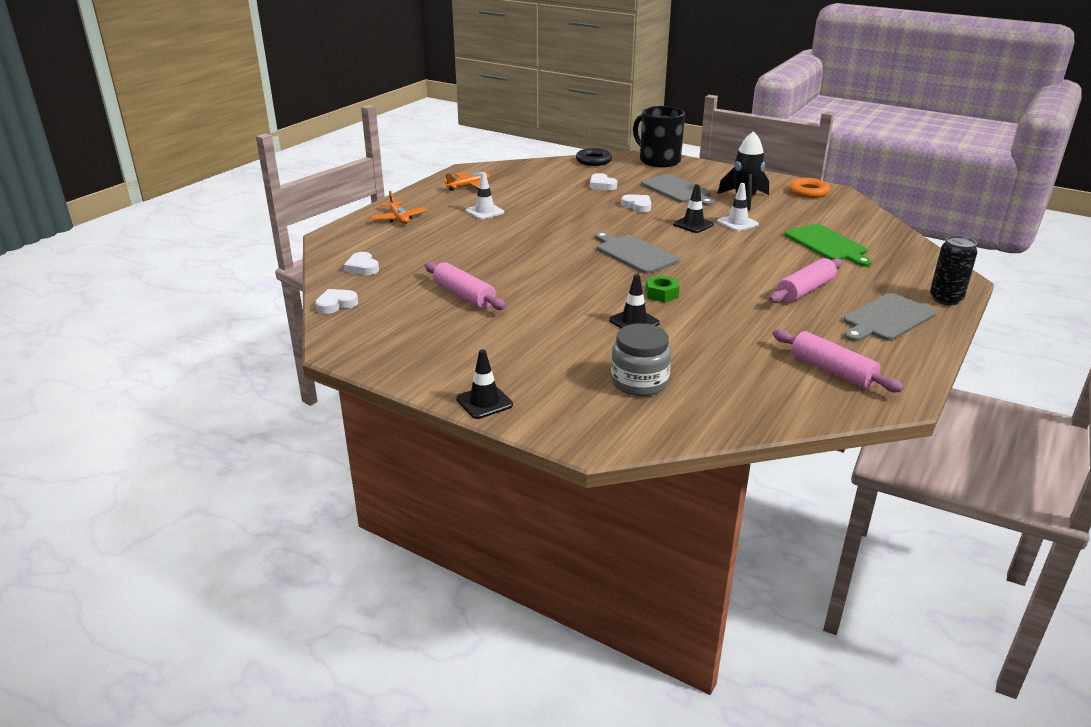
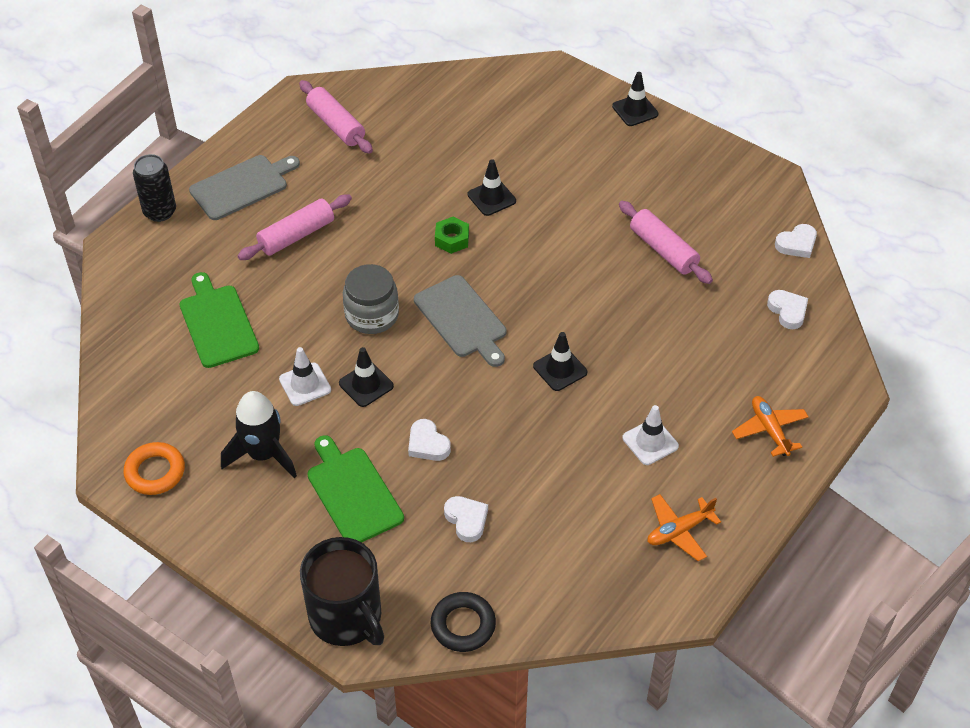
camera: 175 degrees left, 20 degrees up
(551, 235) = (560, 369): none -> black traffic cone
(639, 382) = (505, 123): grey jar -> grey jar (372, 315)
(677, 190) = (352, 493): grey cutting board -> green cutting board

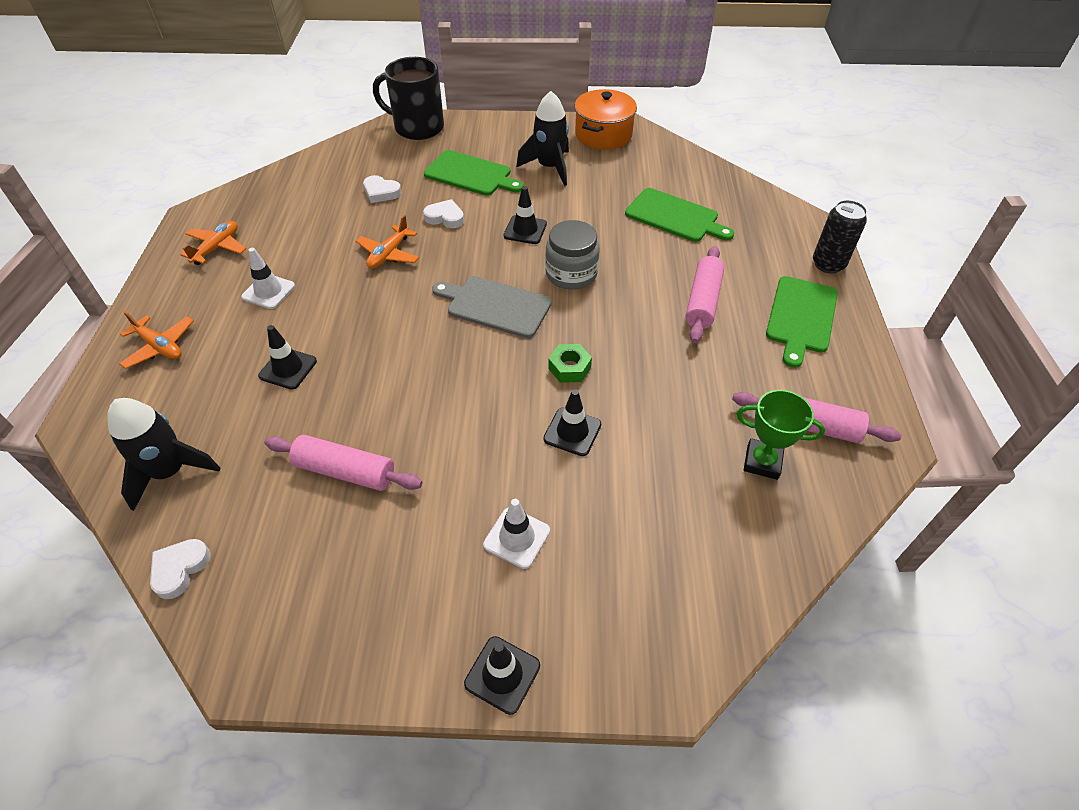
camera: 145 degrees right, 0 degrees up
(155, 472) = (603, 135): orange ring -> orange pot
(242, 186) = (801, 317): grey cutting board -> green cutting board
(305, 384) = (568, 211): white traffic cone -> white traffic cone (517, 538)
(391, 123) = (762, 462): none -> green trophy
(463, 625) = (343, 150): black ring -> none
(514, 426) = (389, 254): none -> orange plane
(560, 369) = (380, 308): black traffic cone -> black traffic cone (288, 368)
(788, 311) = (170, 471): white heart -> black rocket

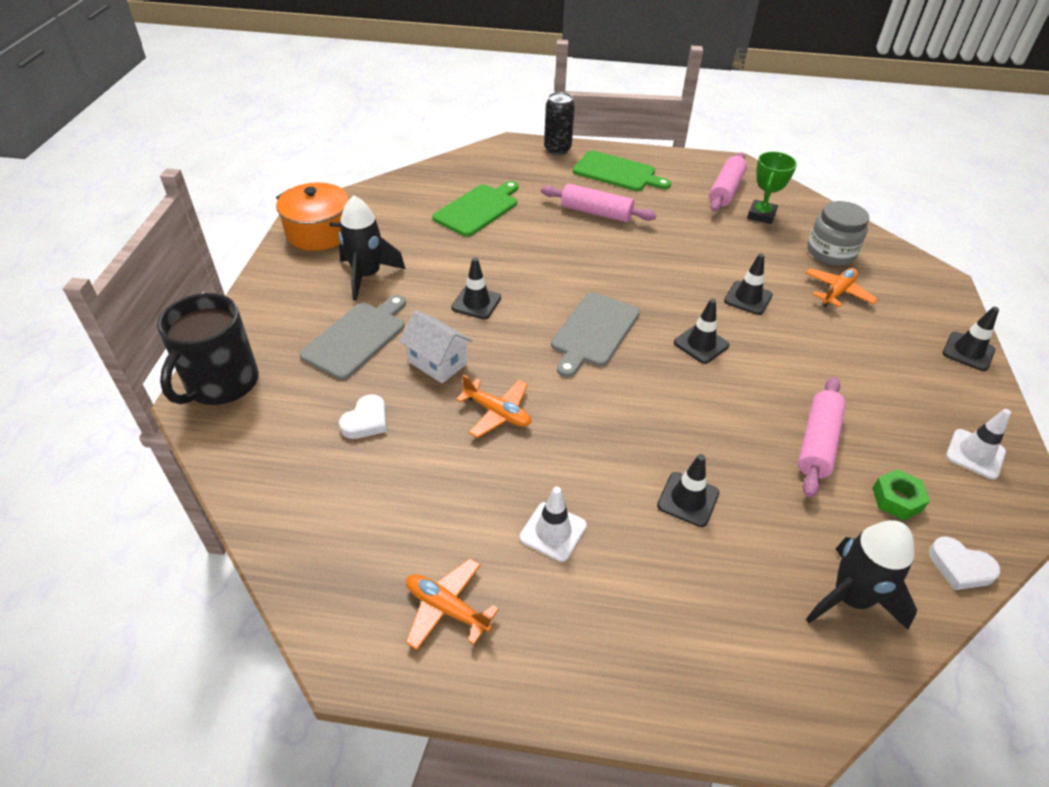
camera: 85 degrees left, 5 degrees down
(160, 347) = (655, 650): orange plane -> orange plane (837, 292)
(445, 217) = (437, 363): white heart -> white house
(471, 174) = (356, 337): green cutting board -> grey cutting board
(486, 385) = (701, 344): none -> black traffic cone
(517, 538) = (857, 337): white traffic cone -> white traffic cone (975, 454)
(569, 368) = (676, 292): green nut -> green nut (897, 499)
(571, 274) = (552, 279): grey jar -> grey jar (831, 252)

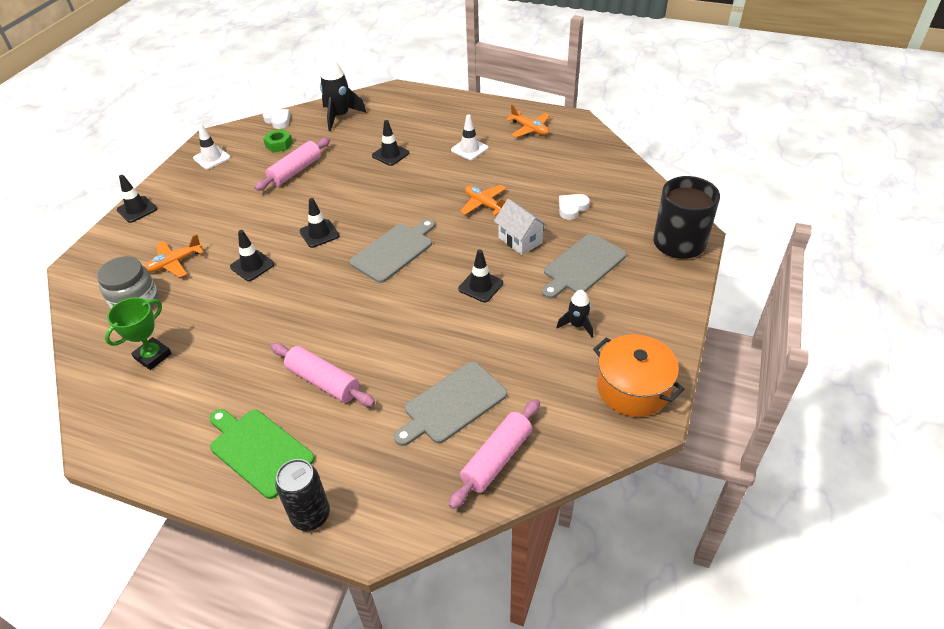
camera: 165 degrees left, 0 degrees up
(367, 276) = (577, 325): black rocket -> black rocket, size x0.57
(478, 209) = (452, 404): green cutting board -> grey cutting board
(726, 190) = (155, 399): pink rolling pin -> pink rolling pin (496, 458)

